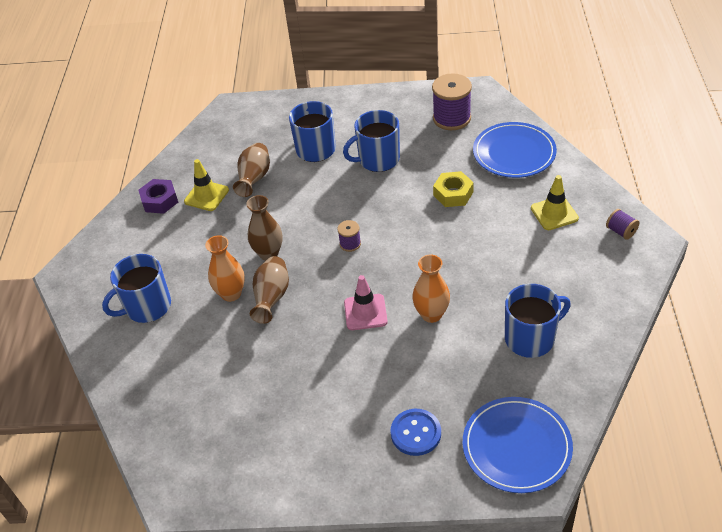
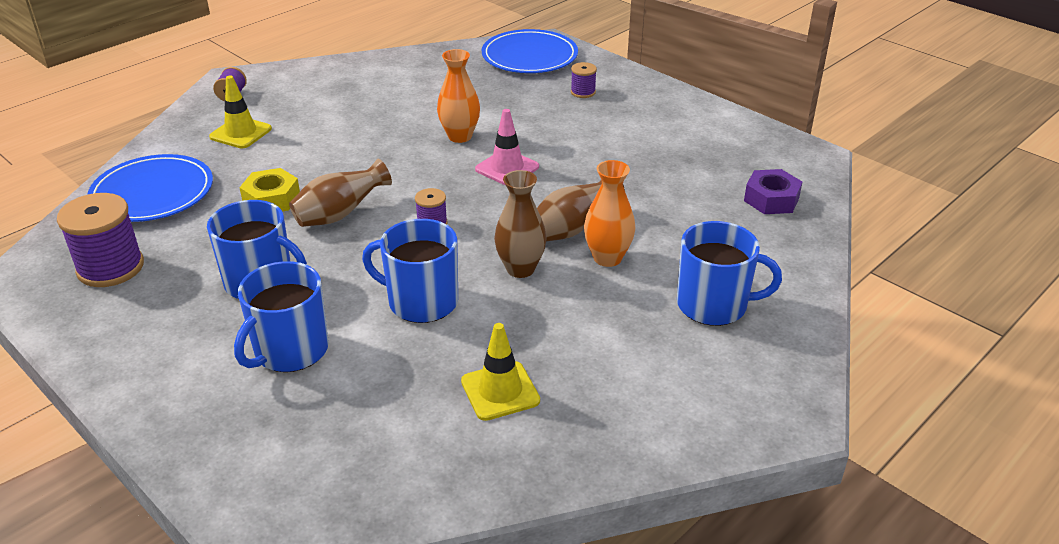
camera: 140 degrees left, 10 degrees down
(160, 201) = (567, 434): purple nut -> purple nut (771, 199)
(254, 179) = (415, 367): brown vase -> brown vase (340, 215)
(416, 433) = (583, 92): blue button -> purple spool
(531, 338) = (421, 87): blue mug -> blue mug (421, 301)

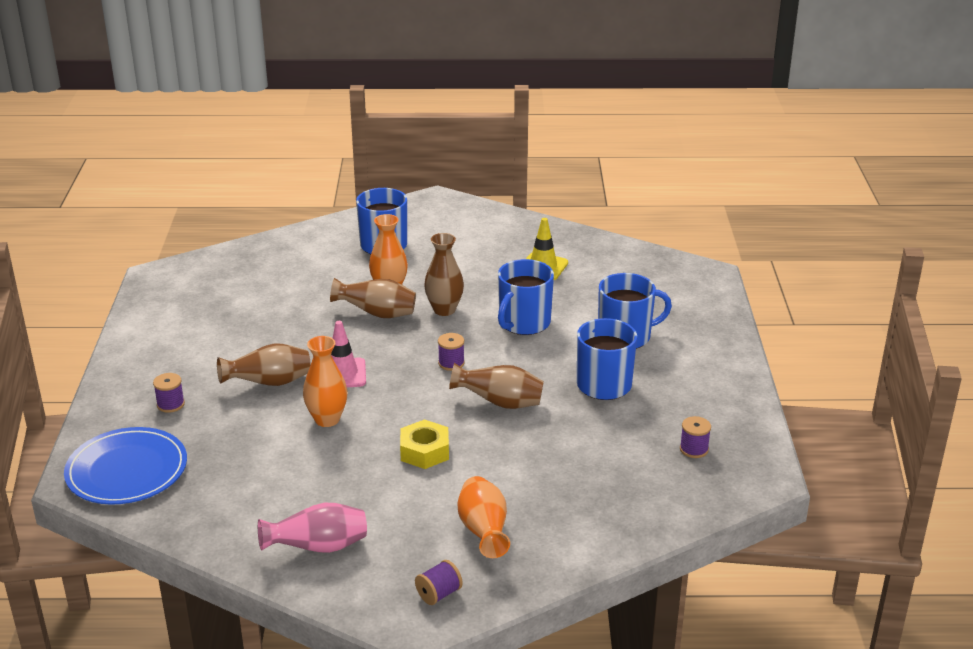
camera: 135 degrees left, 5 degrees down
(110, 268) = (694, 449): purple spool -> purple spool, size x0.50
(152, 193) = (615, 504): blue plate -> none
(241, 133) = (484, 532): yellow traffic cone -> orange vase
(272, 199) = (531, 444): yellow nut -> yellow nut (424, 451)
(343, 80) = (318, 547): none -> pink vase
(421, 301) = (523, 323): blue mug -> blue mug turned 60 degrees clockwise
(547, 135) = (269, 383): none -> brown vase
(771, 199) = (241, 268): purple nut -> none

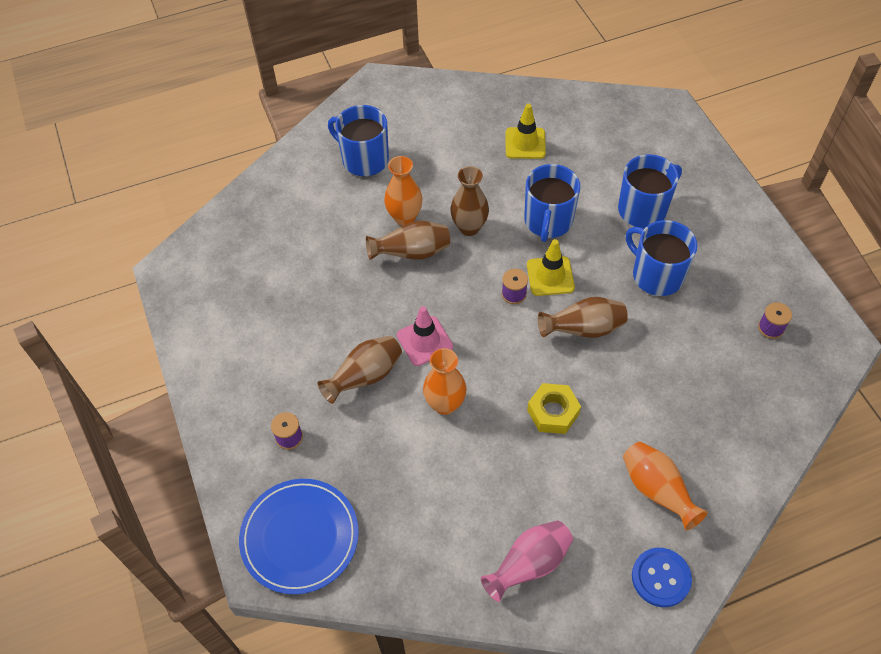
camera: 20 degrees left, 25 degrees up
(439, 594) = (661, 578): purple spool -> blue button
(496, 360) = (550, 276): none -> yellow traffic cone

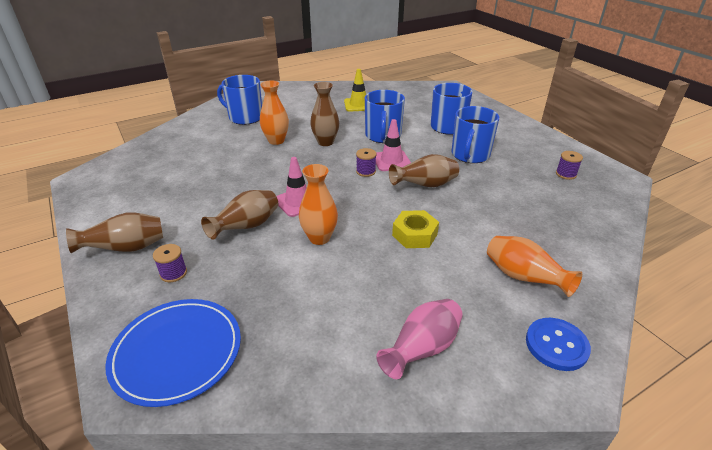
camera: 10 degrees left, 20 degrees down
(412, 253) = (283, 157): brown vase -> brown vase (126, 248)
(550, 276) = (391, 161): yellow traffic cone -> pink traffic cone
(656, 275) = (470, 155): blue mug -> blue mug turned 105 degrees counterclockwise

